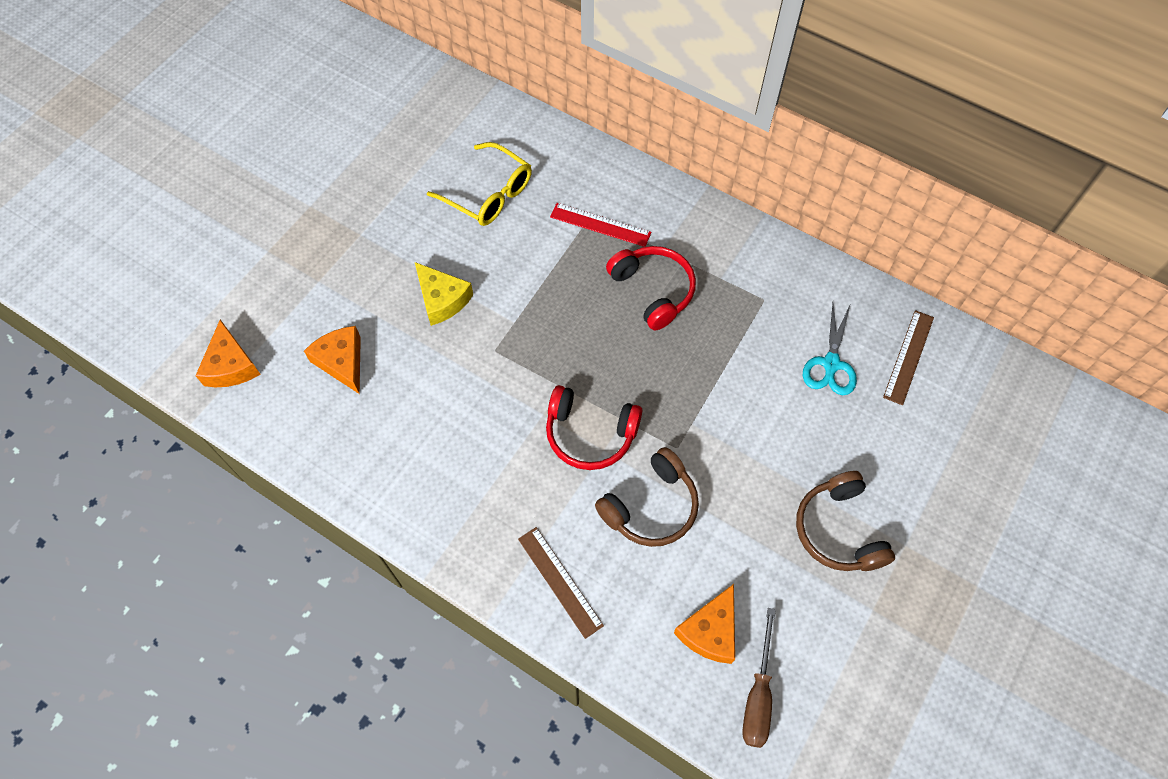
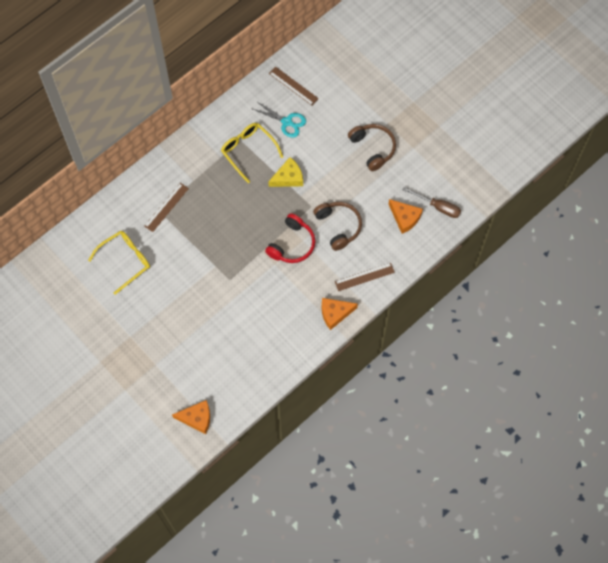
camera: 75 degrees left, 5 degrees up
(342, 362) = (212, 359): orange cheese -> orange cheese (335, 313)
(442, 299) = (189, 300): yellow cheese -> yellow cheese (288, 177)
(600, 224) = (166, 207): red ruler -> brown ruler
(653, 291) = (217, 192): red headphones -> none
(748, 317) = (248, 151): none -> yellow glasses
(839, 530) = (372, 148): brown headphones -> brown headphones turned 120 degrees counterclockwise

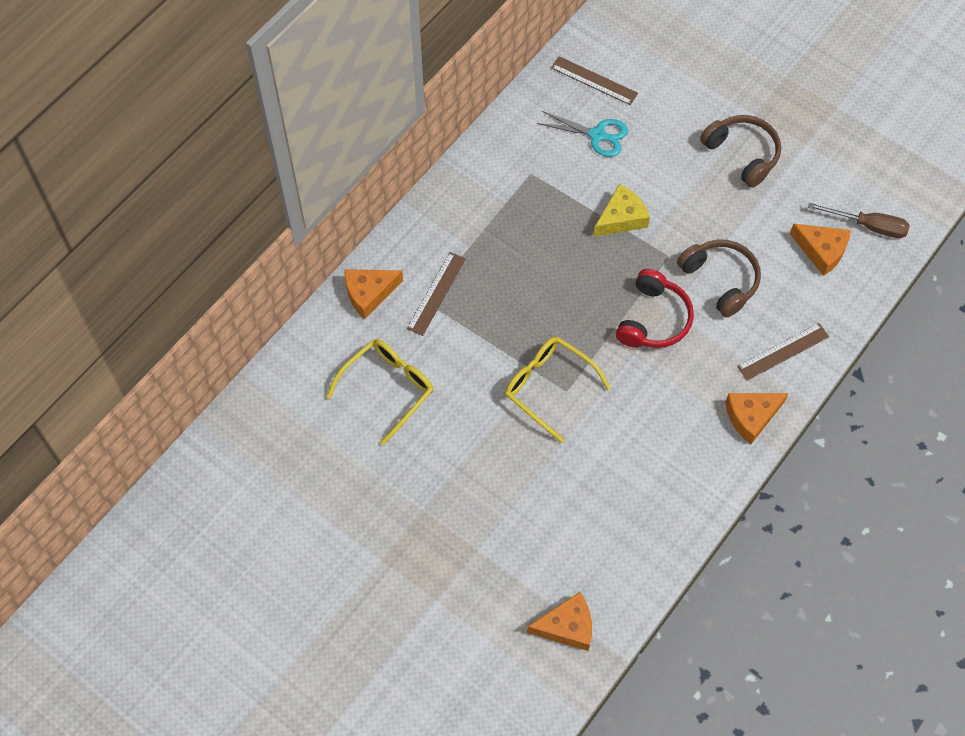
camera: 10 degrees left, 5 degrees down
(126, 201) = (369, 293): none -> orange cheese
(248, 151) = (547, 187): yellow glasses -> yellow glasses (548, 387)

